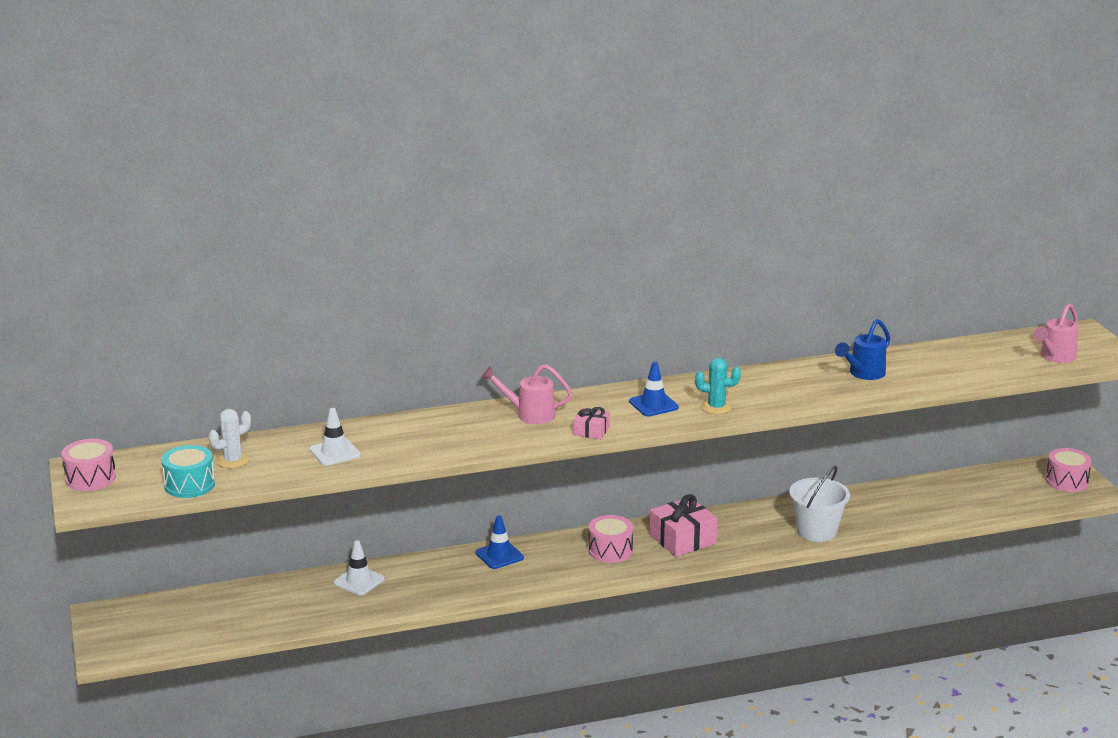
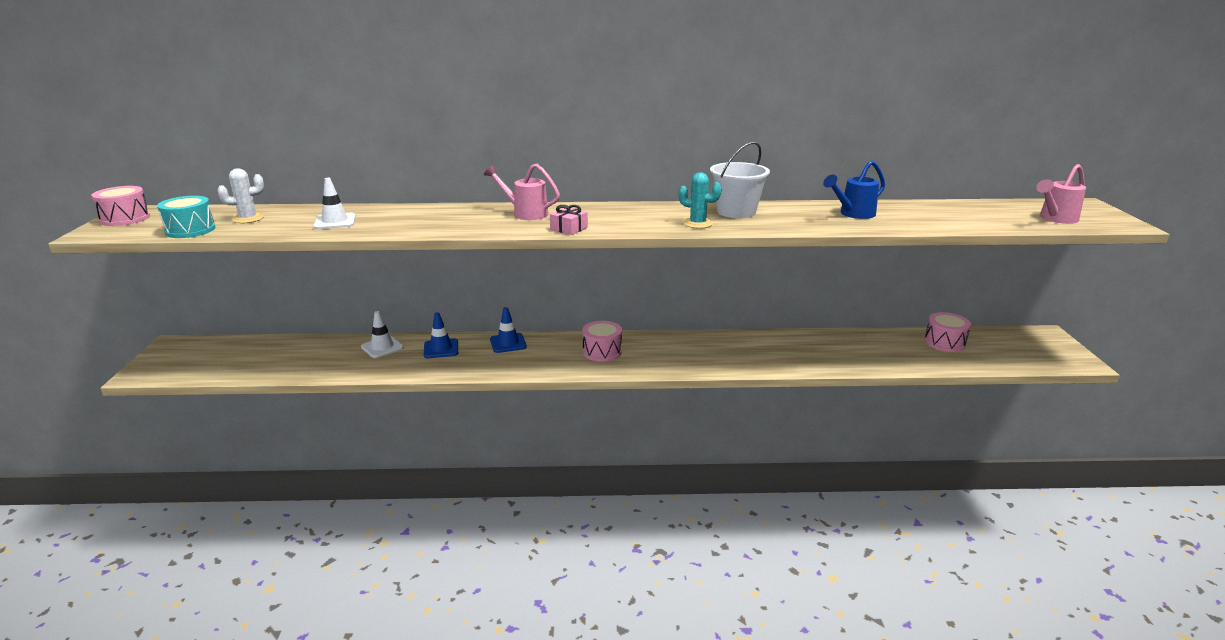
camera: 15 degrees right, 0 degrees up
(653, 405) = (641, 217): blue traffic cone -> blue traffic cone (441, 349)
(682, 539) = (669, 351): pink gift -> none
(816, 531) = (794, 359): white bucket -> white bucket (736, 212)
(1066, 481) = (1049, 348): pink drum -> pink drum (944, 342)

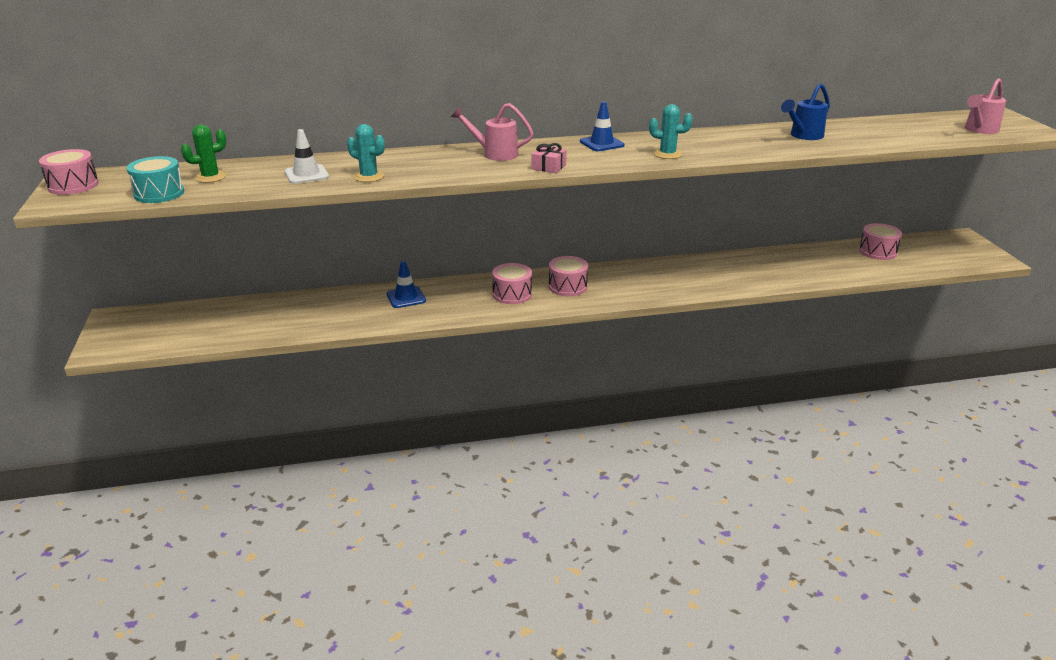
camera: 10 degrees left, 5 degrees up
(248, 219) = (210, 177): white cactus -> green cactus
(382, 347) = (344, 301): white traffic cone -> none
(390, 227) = (369, 177): none -> turquoise cactus
(508, 343) = (471, 286): blue traffic cone -> blue traffic cone (601, 143)
(543, 354) = (512, 294): none -> pink drum
(736, 212) = (696, 140): white bucket -> none

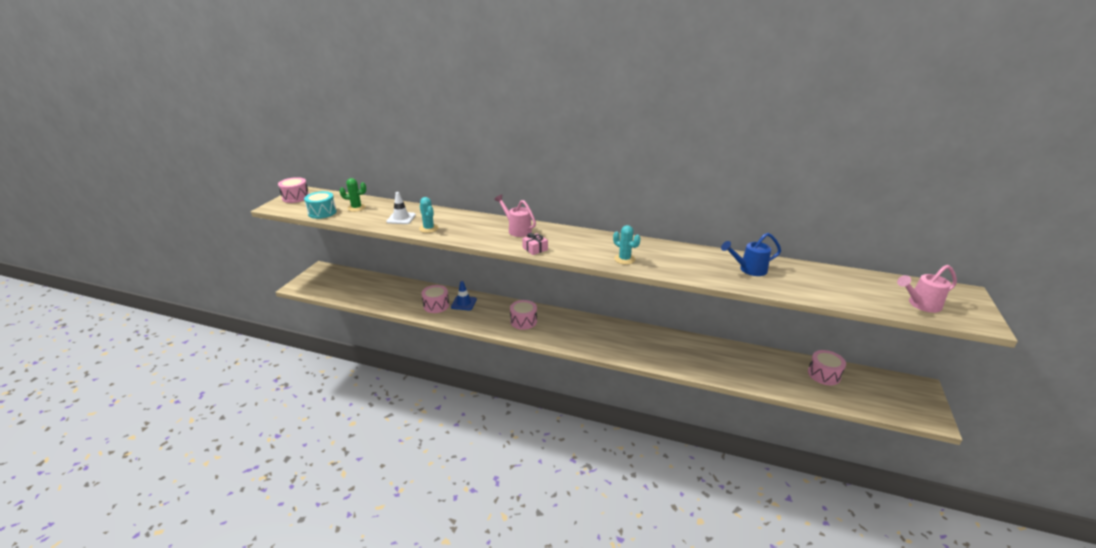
camera: 30 degrees right, 0 degrees up
(567, 286) = (562, 327): pink drum -> pink drum (436, 305)
(601, 143) = (592, 238): blue traffic cone -> none

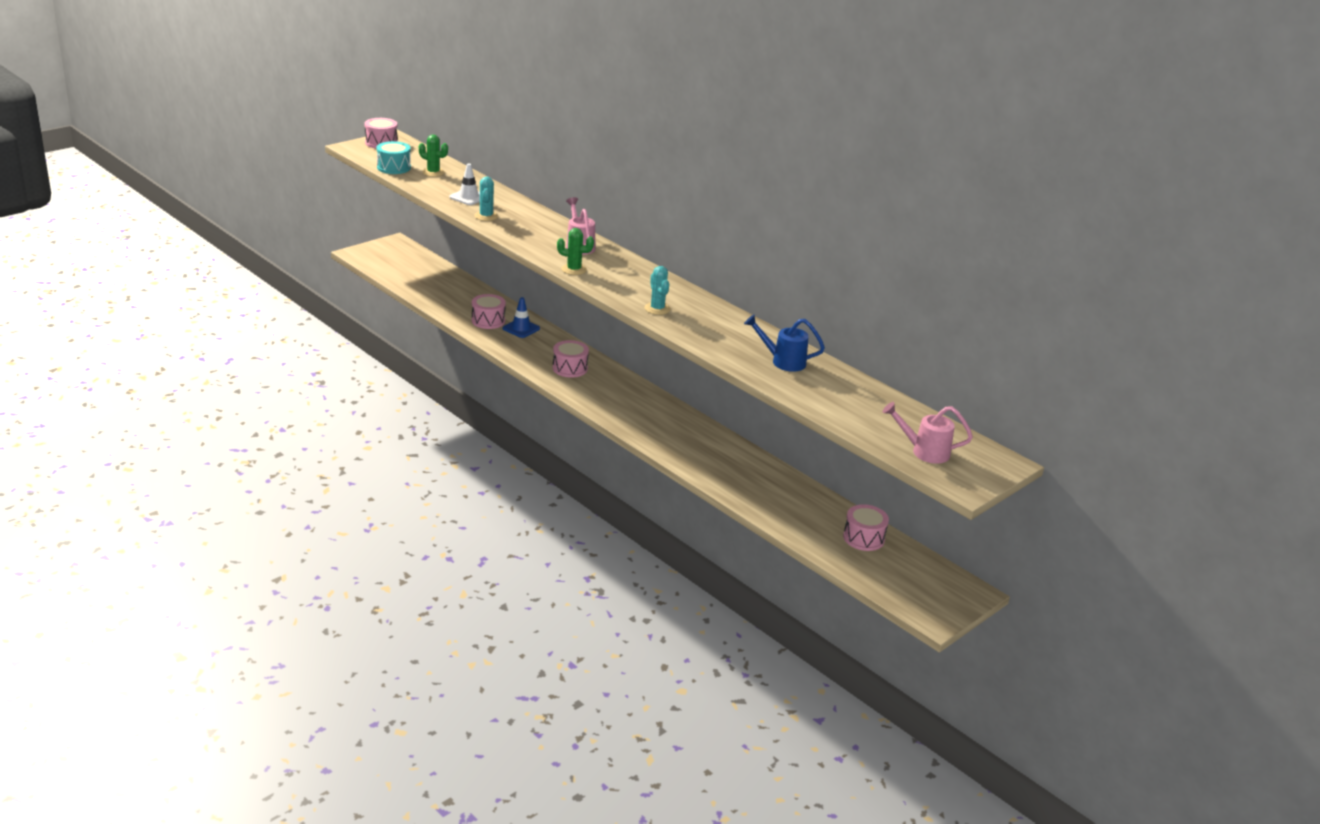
camera: 25 degrees right, 0 degrees up
(535, 249) = (574, 269): pink gift -> green cactus

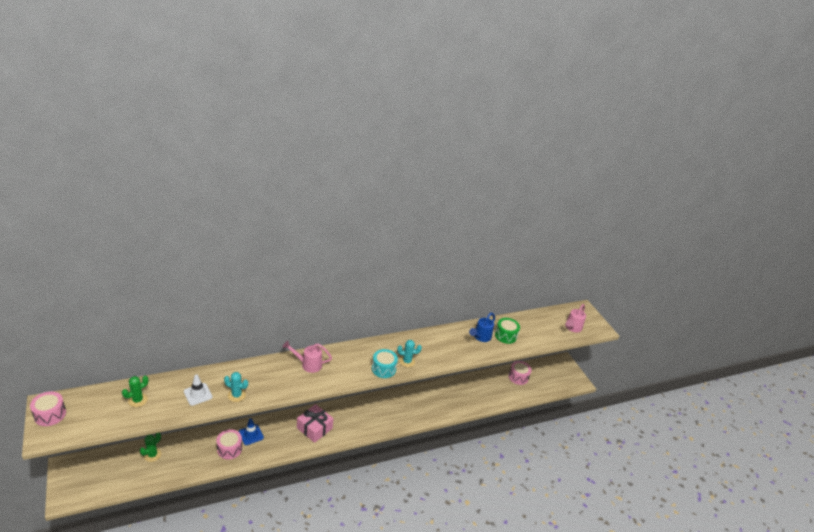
camera: 70 degrees left, 5 degrees up
(394, 167) = (109, 421): turquoise drum -> turquoise drum (383, 369)
(570, 368) = (314, 428): pink drum -> pink gift
(574, 269) = (341, 379): green cactus -> green cactus (152, 455)
(815, 384) = (505, 335): none -> green drum

